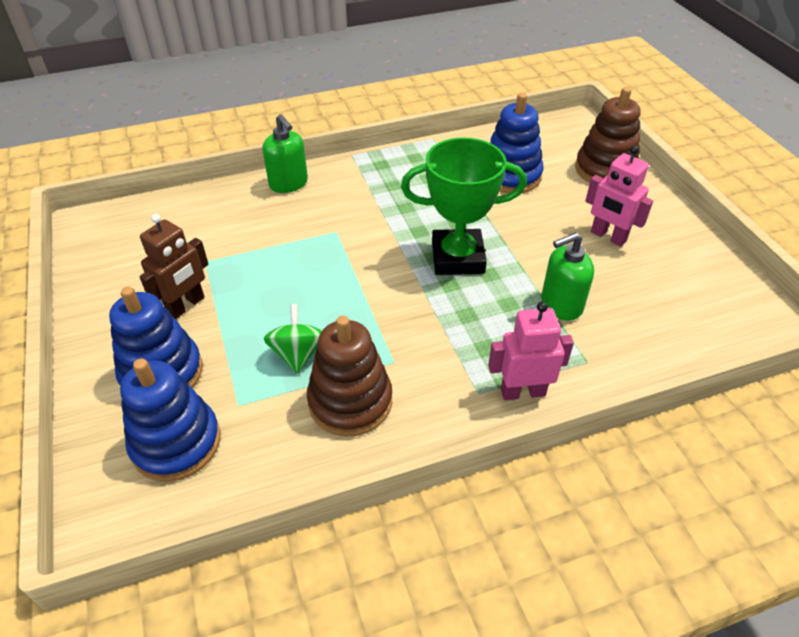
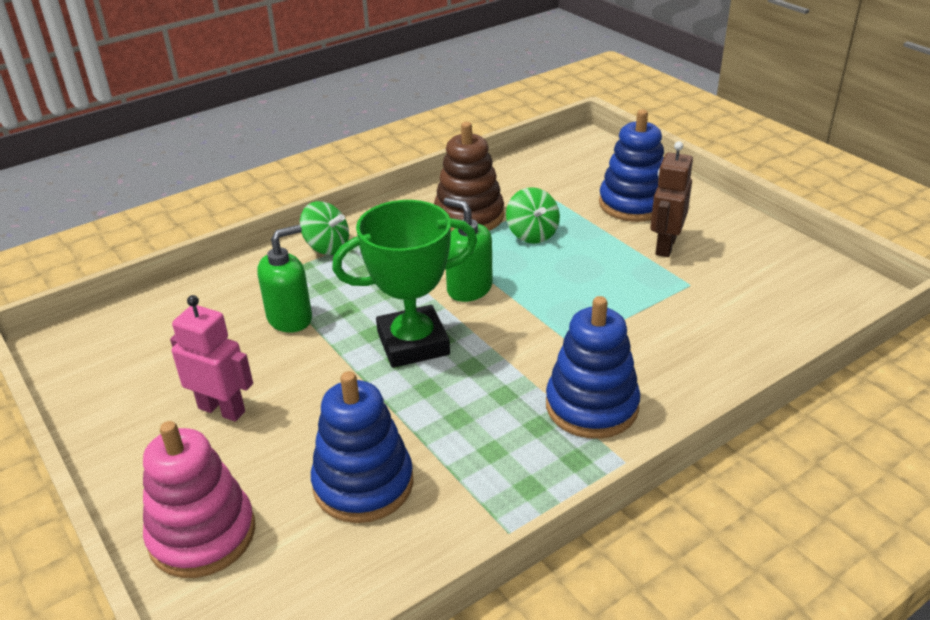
camera: 165 degrees right, 10 degrees down
(176, 443) = (581, 176): blue stacking toy -> blue stacking toy (591, 406)
(289, 184) = (685, 395): green soap dispenser -> green soap dispenser (469, 288)
(522, 392) = (327, 247): pink robot -> green spinning top
(605, 170) = (202, 535): brown stacking toy -> pink stacking toy

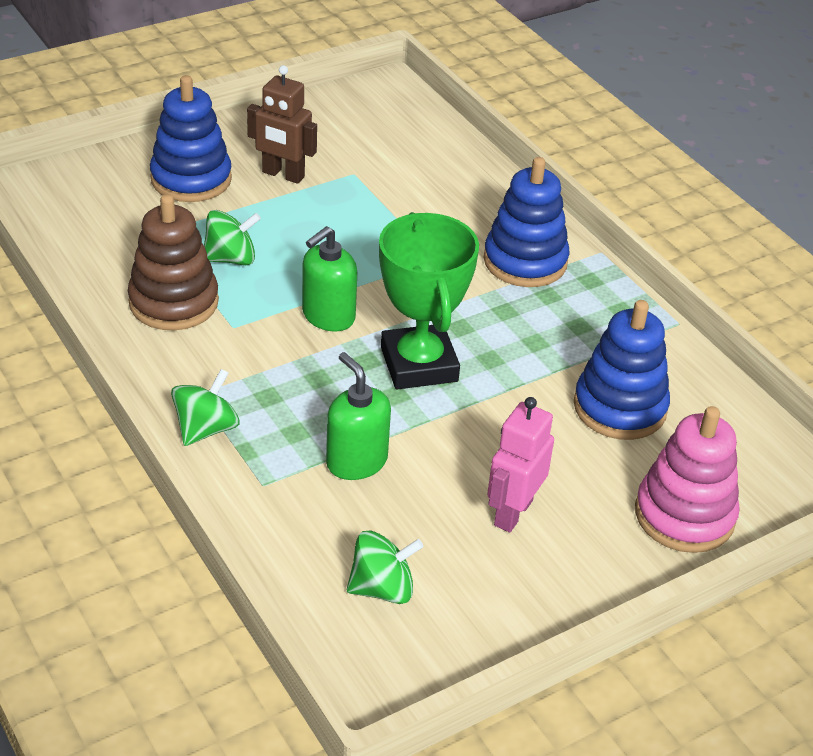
camera: 90 degrees left, 5 degrees up
(152, 342) = (382, 588): none -> green spinning top

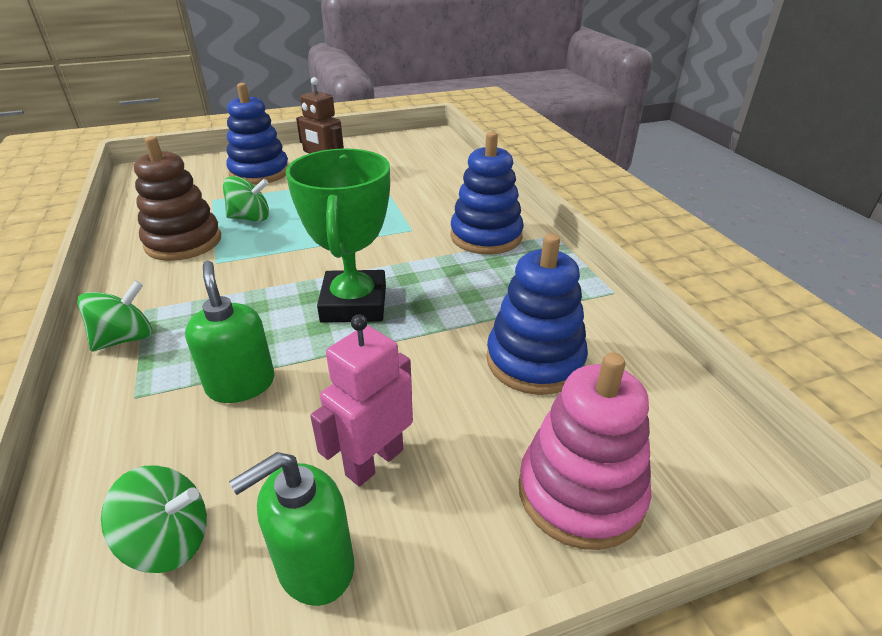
camera: 15 degrees right, 5 degrees down
(328, 316) = (298, 261): green soap dispenser -> green soap dispenser (314, 566)

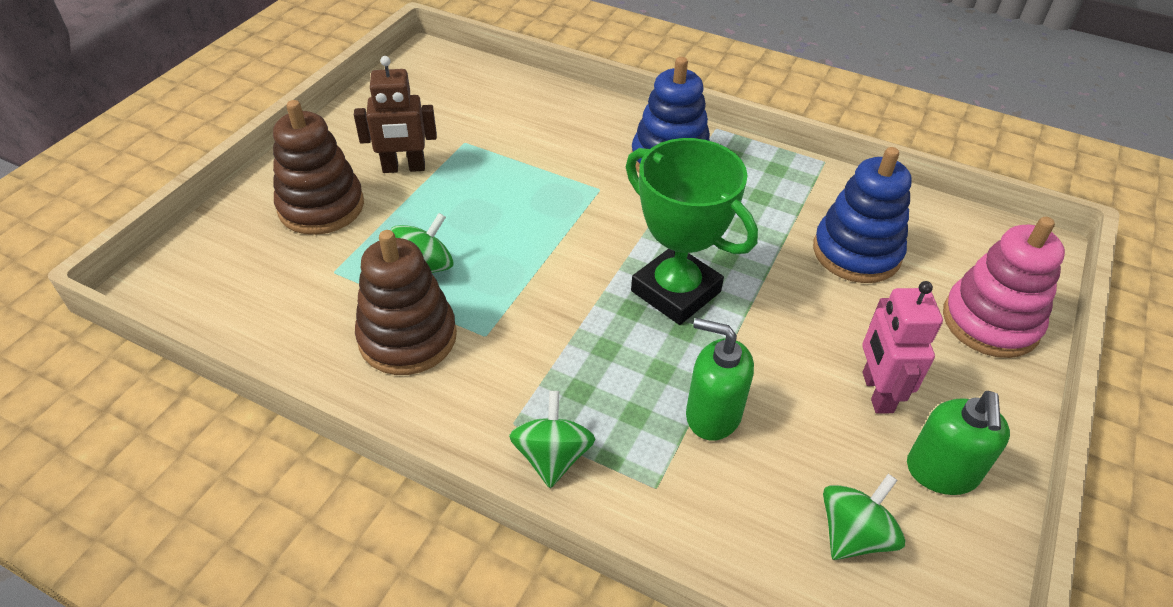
camera: 45 degrees left, 10 degrees up
(259, 173) = (321, 206): blue stacking toy -> brown stacking toy

